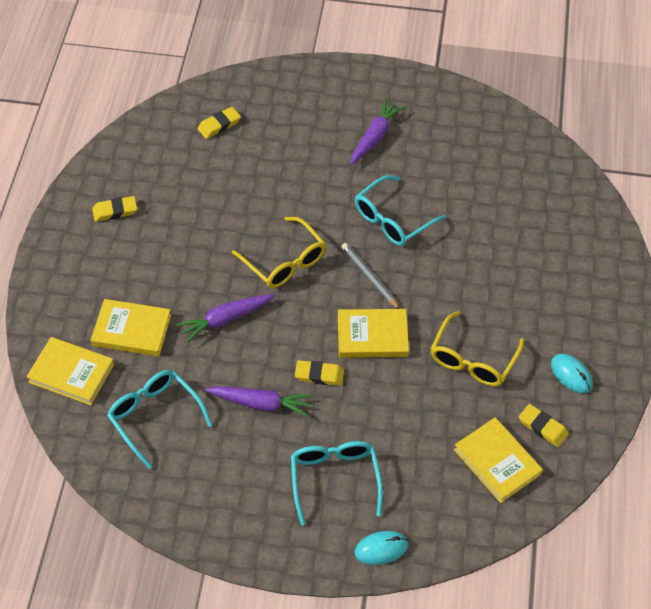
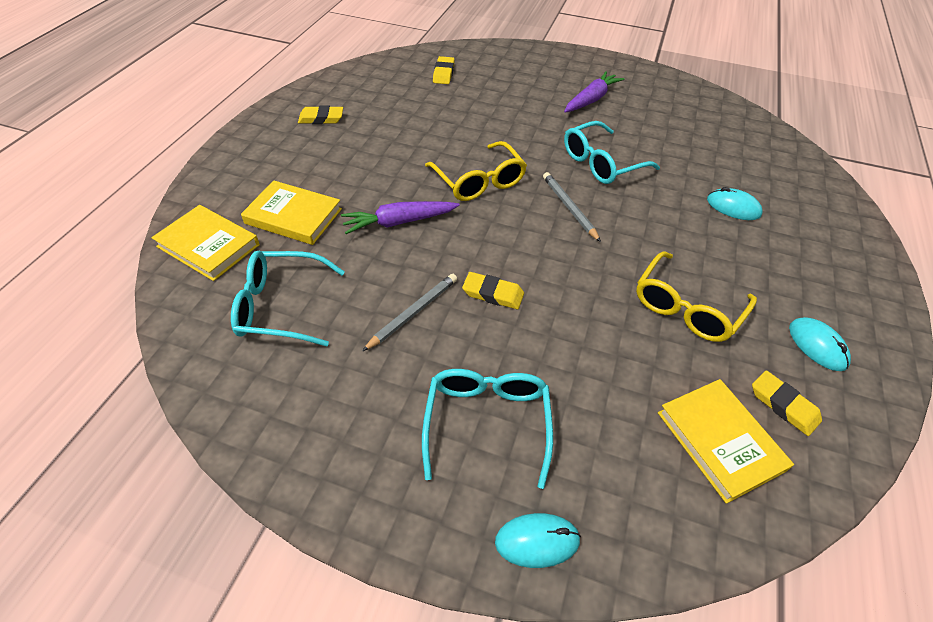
camera: 10 degrees right, 5 degrees down
(155, 417) = (282, 306): turquoise glasses -> turquoise glasses turned 60 degrees counterclockwise
(219, 125) = (443, 73): yellow eraser -> yellow eraser turned 60 degrees counterclockwise
(260, 403) = (413, 312): purple carrot -> grey pencil
(372, 336) = (564, 263): yellow book -> none
(511, 250) = (733, 207): none -> turquoise mouse

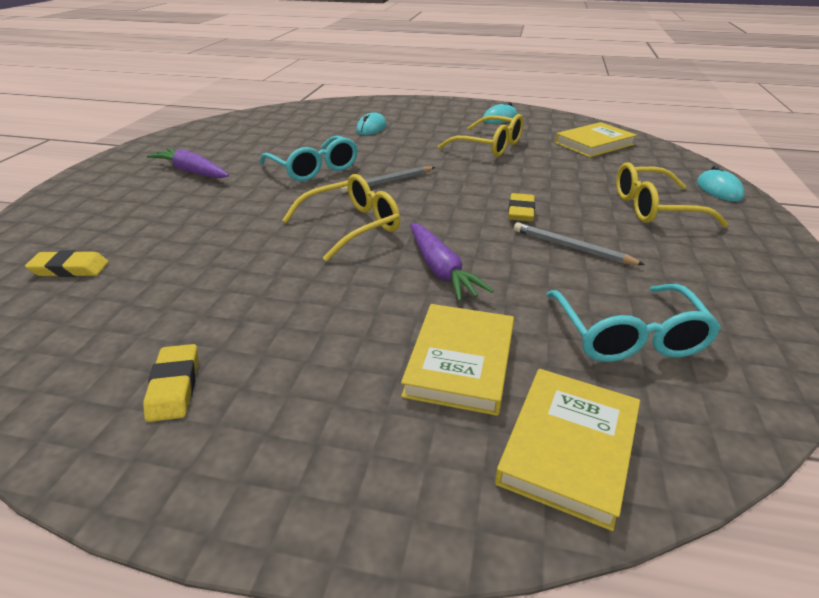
camera: 95 degrees left, 15 degrees down
(487, 424) = (654, 208): turquoise glasses -> yellow glasses
(783, 405) = (553, 129): yellow eraser -> none

